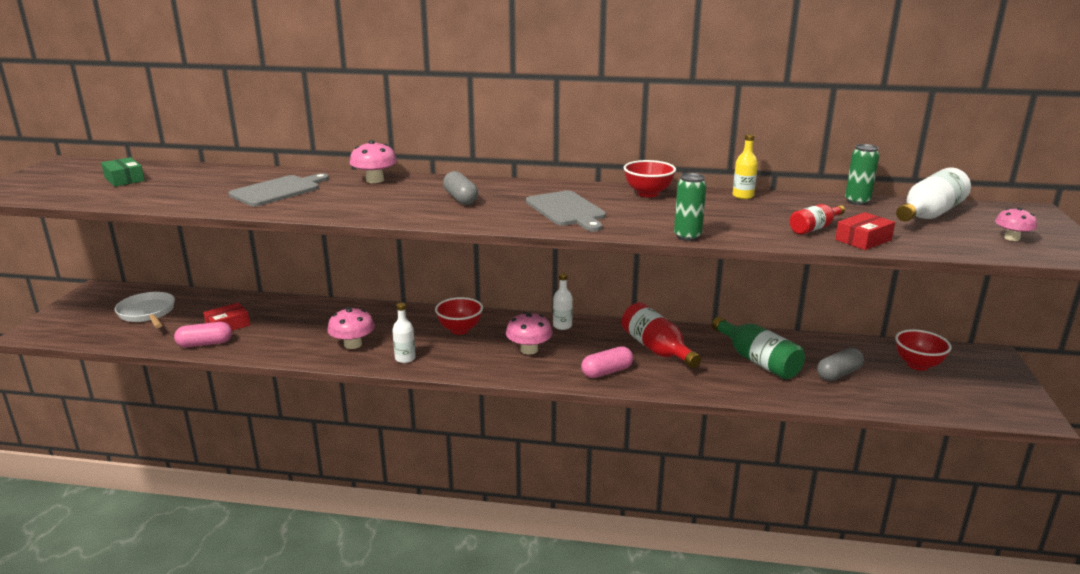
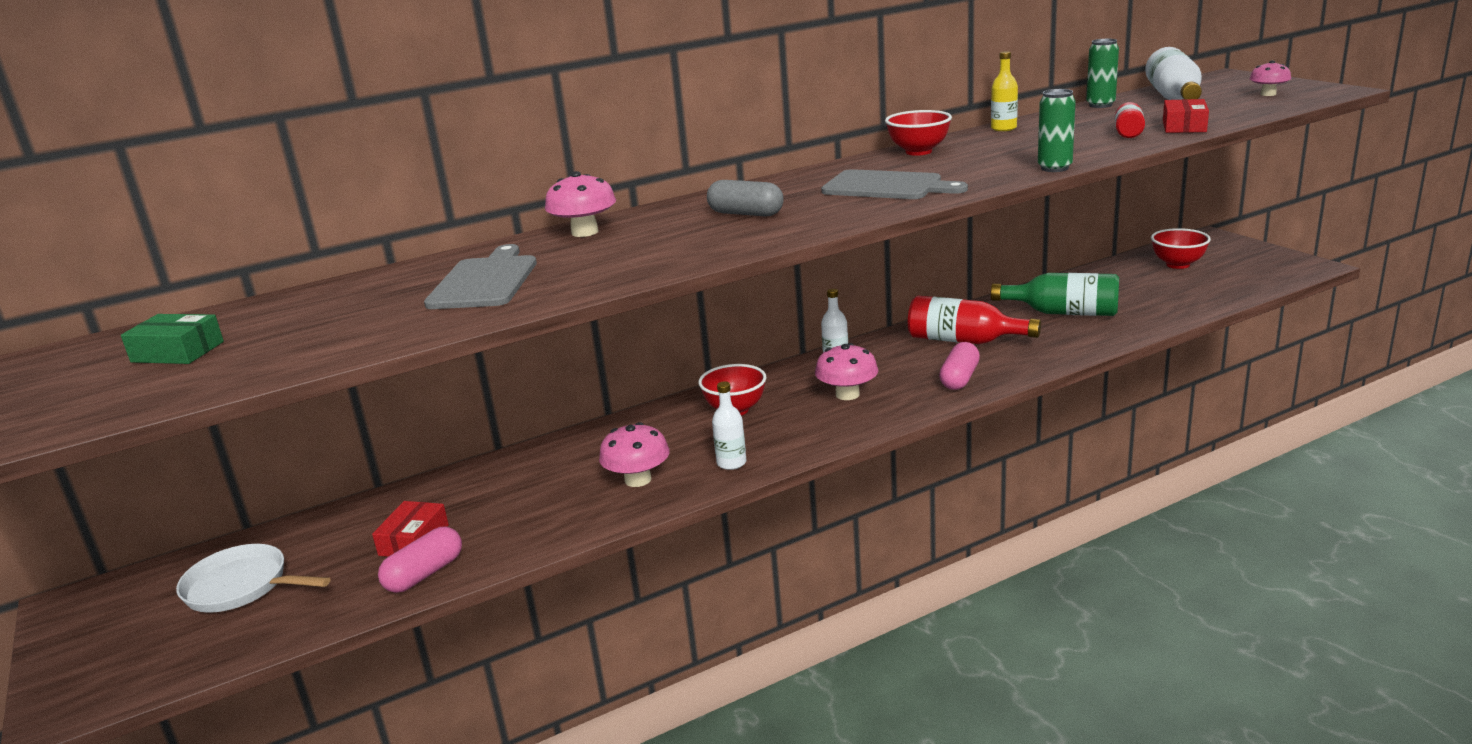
camera: 35 degrees left, 0 degrees up
(838, 374) = (1139, 295): grey capsule -> none

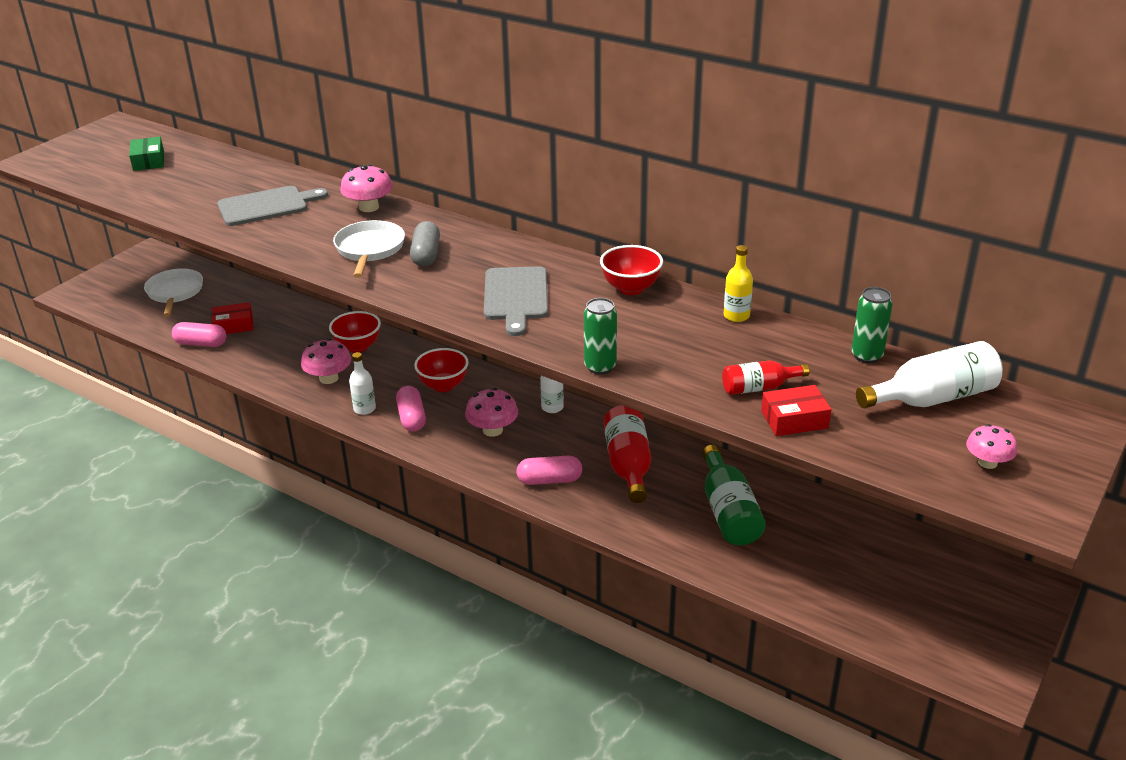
camera: 60 degrees right, 10 degrees up
(695, 236) = (369, 249): none -> white pan
(780, 436) = (411, 418): none -> pink capsule
(1178, 264) = (920, 571): red bowl -> red bowl (358, 347)

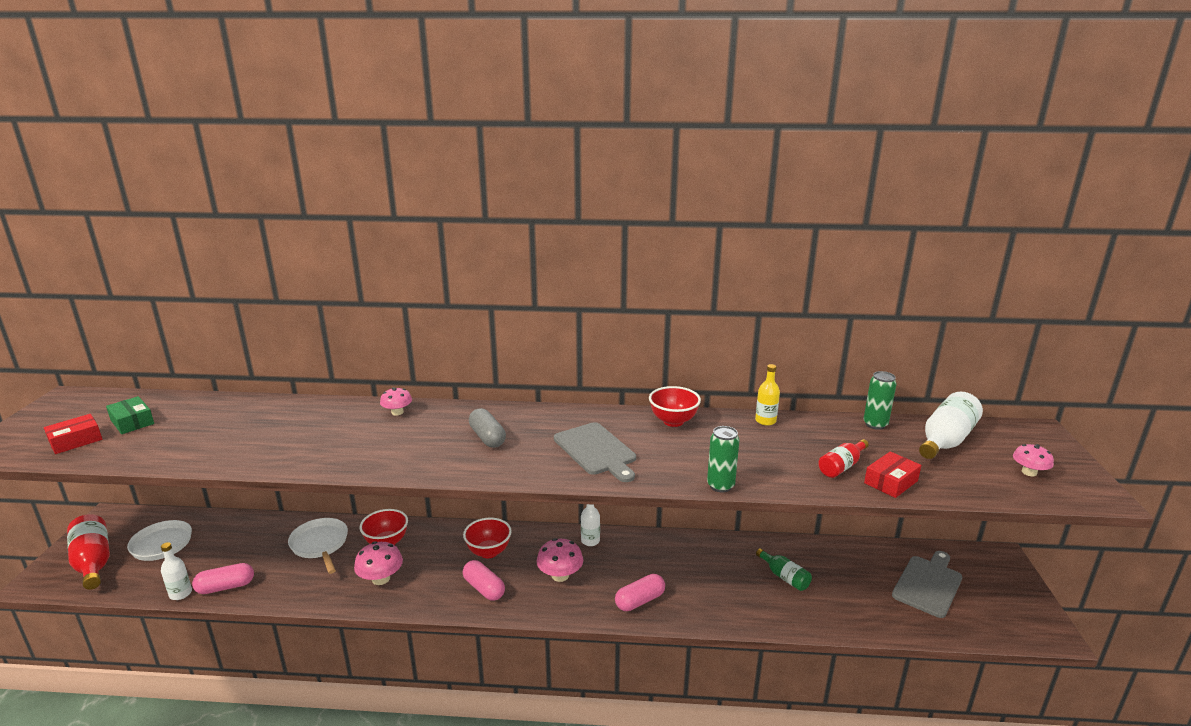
camera: 30 degrees left, 10 degrees down
(233, 325) = (249, 559): red box -> red box (75, 441)
(267, 206) = (297, 433): grey cutting board -> grey cutting board (928, 584)
(364, 409) = (435, 595): white bottle -> white bottle (180, 593)
(369, 207) = (397, 412): pink mushroom -> pink mushroom, size x0.66
(369, 249) = (433, 446): white pan -> white pan (320, 545)
(628, 465) = (685, 567): red bottle -> red bottle (93, 562)
(728, 512) = (784, 577): green bottle -> green bottle, size x0.59

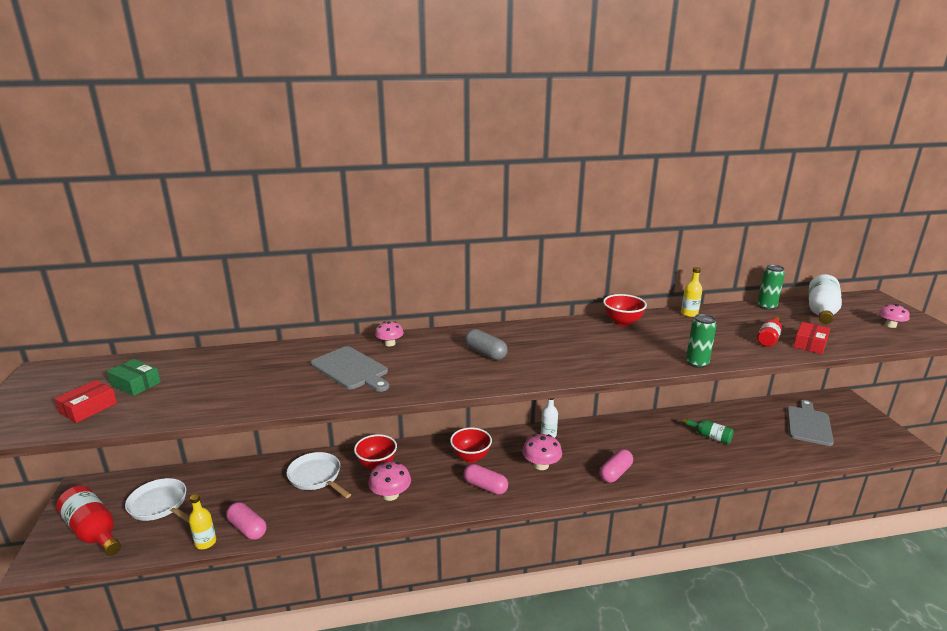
camera: 15 degrees left, 0 degrees up
(180, 593) = (205, 542): white bottle -> yellow bottle
(226, 587) = (247, 528): pink capsule -> pink capsule turned 75 degrees clockwise
(596, 451) = (582, 351): grey cutting board -> grey cutting board (351, 369)

